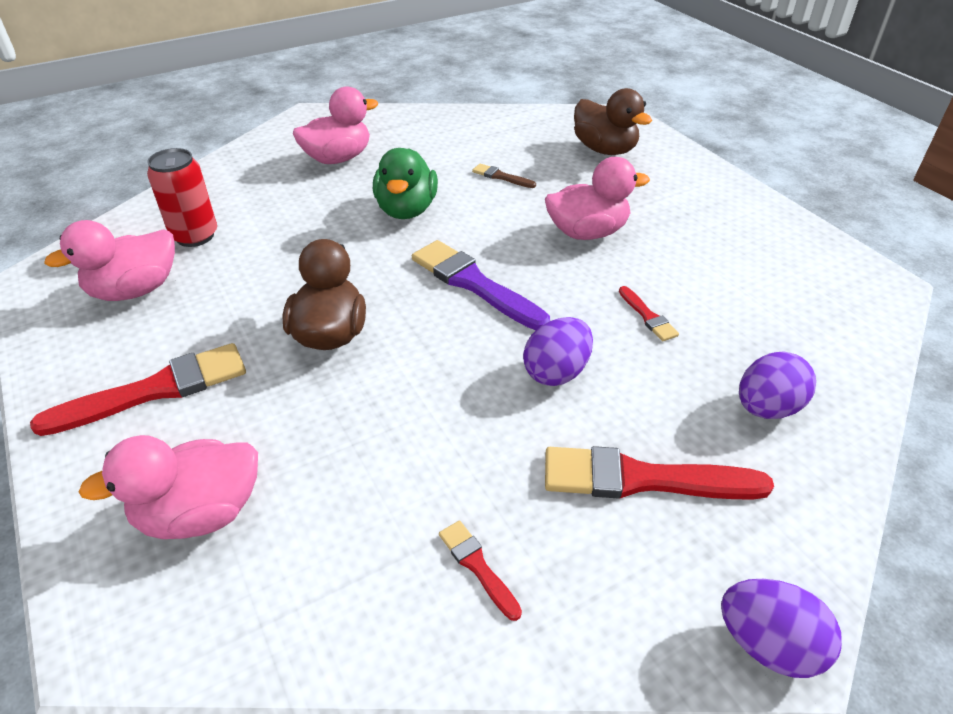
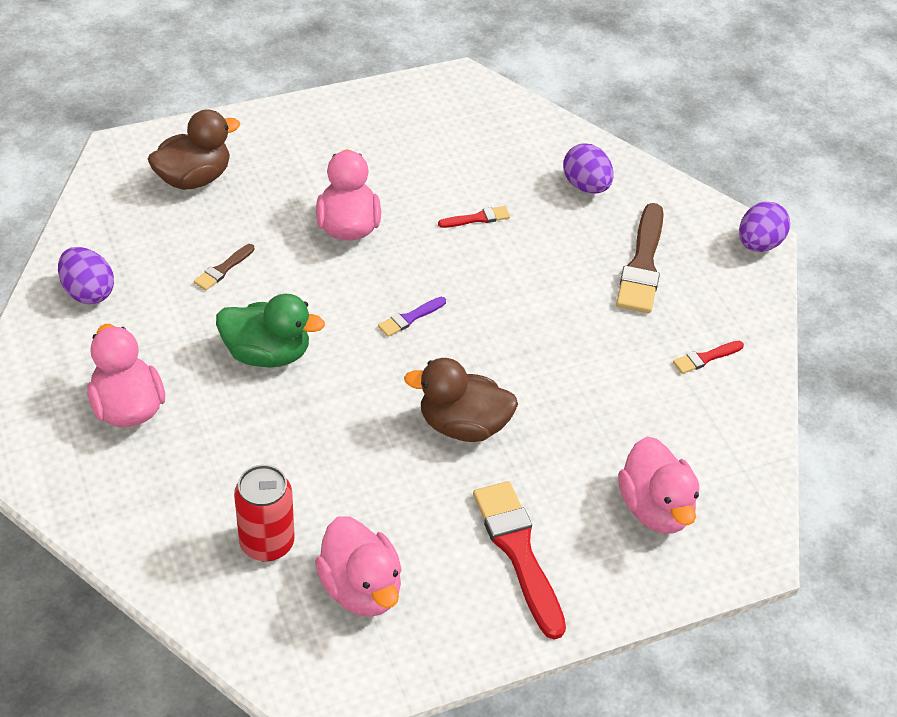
camera: 85 degrees left, 5 degrees up
(474, 284) = (410, 318): purple brush -> purple brush, size x0.48
(556, 372) = (534, 286): purple egg -> purple egg (88, 292)
(642, 479) = (642, 264): red brush -> brown brush

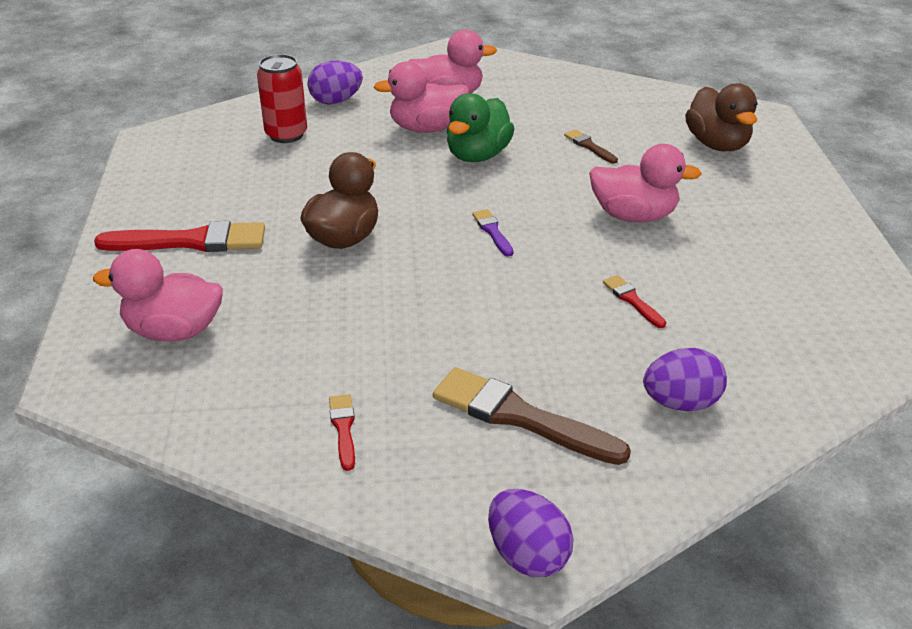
camera: 110 degrees right, 10 degrees down
(88, 292) = (578, 90): purple egg -> purple egg (336, 101)
(361, 588) = (217, 165): pink duck -> pink duck (426, 128)
(477, 218) = (632, 300): red brush -> red brush turned 150 degrees clockwise

